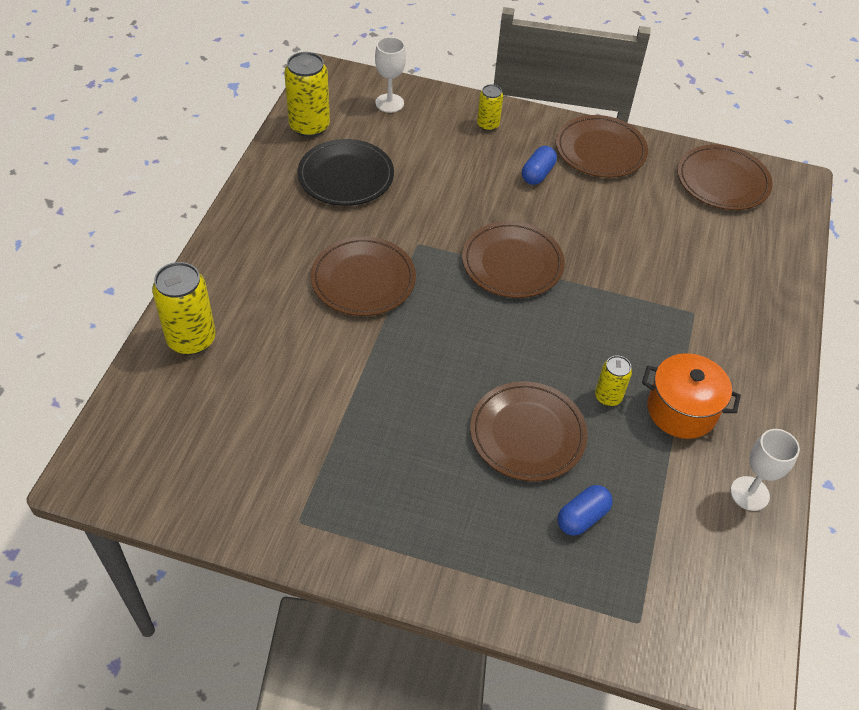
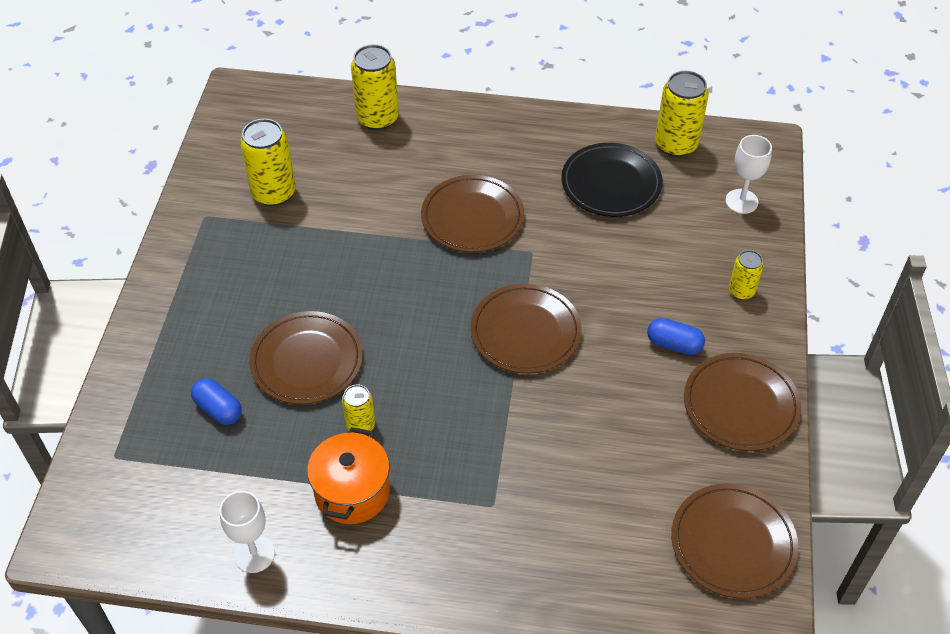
camera: 85 degrees right, 0 degrees up
(280, 448) = (273, 193): none -> yellow can

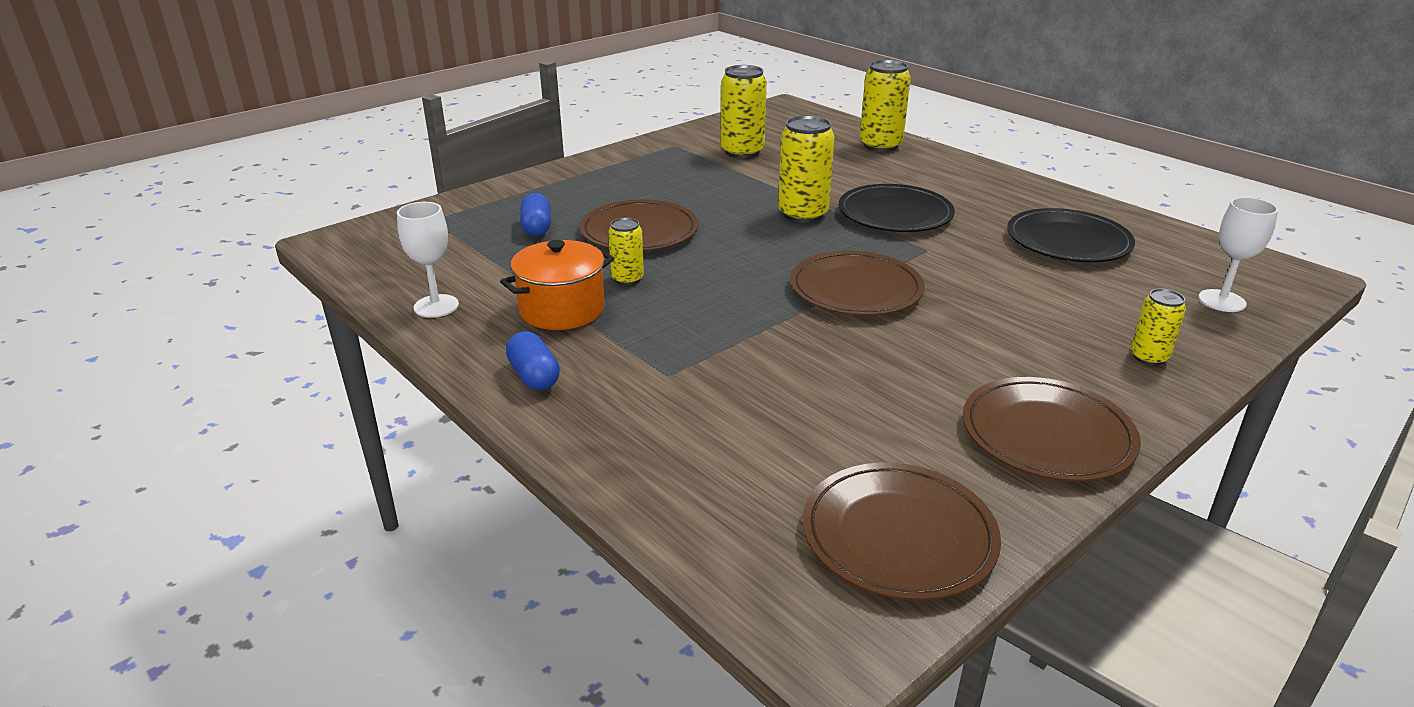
camera: 40 degrees right, 20 degrees down
(472, 217) = (895, 214): brown plate -> black plate
(674, 344) = (1013, 359): blue capsule -> blue capsule (534, 376)
(676, 144) = (1177, 243): yellow can -> yellow can (803, 214)

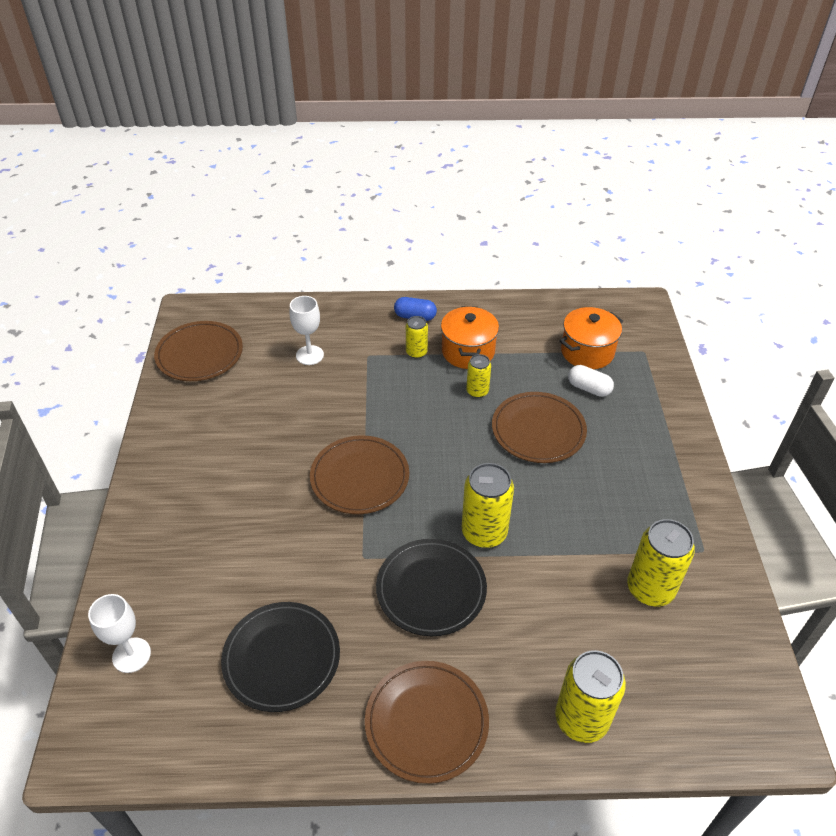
camera: 130 degrees right, 15 degrees up
(436, 306) = (518, 313): white goblet -> white goblet (309, 355)
(470, 245) = (587, 352): none -> orange pot
(536, 228) = (589, 388): blue capsule -> white capsule
(1047, 435) = (176, 442): brown plate -> brown plate (426, 722)
(1148, 357) = (155, 543): yellow can -> yellow can (416, 352)

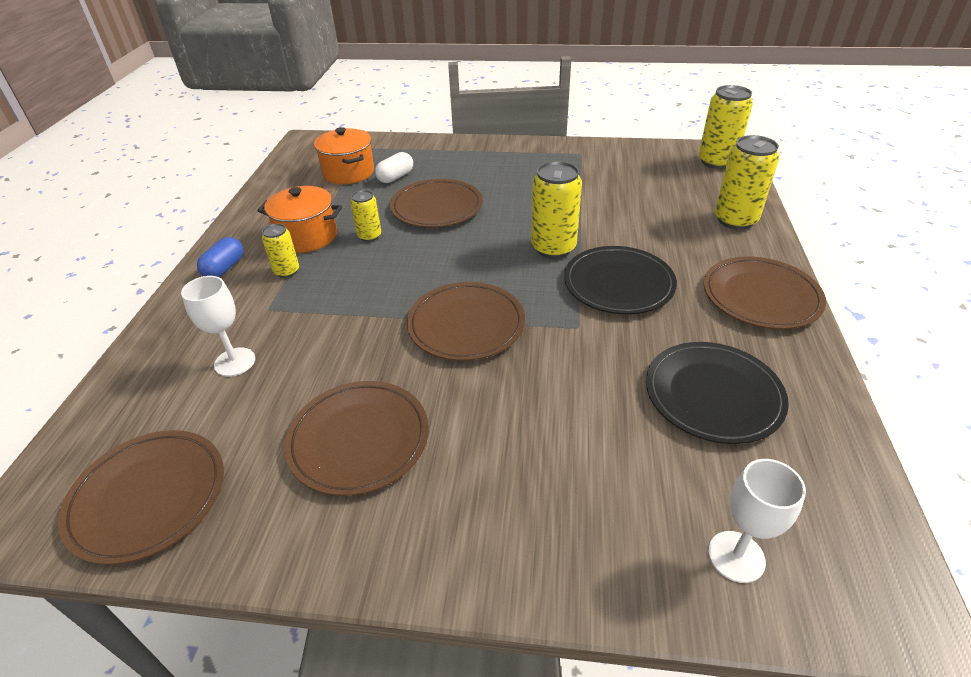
camera: 80 degrees left, 5 degrees down
(239, 436) = (359, 439): none -> brown plate
(650, 589) = (615, 178): yellow can -> yellow can (716, 162)

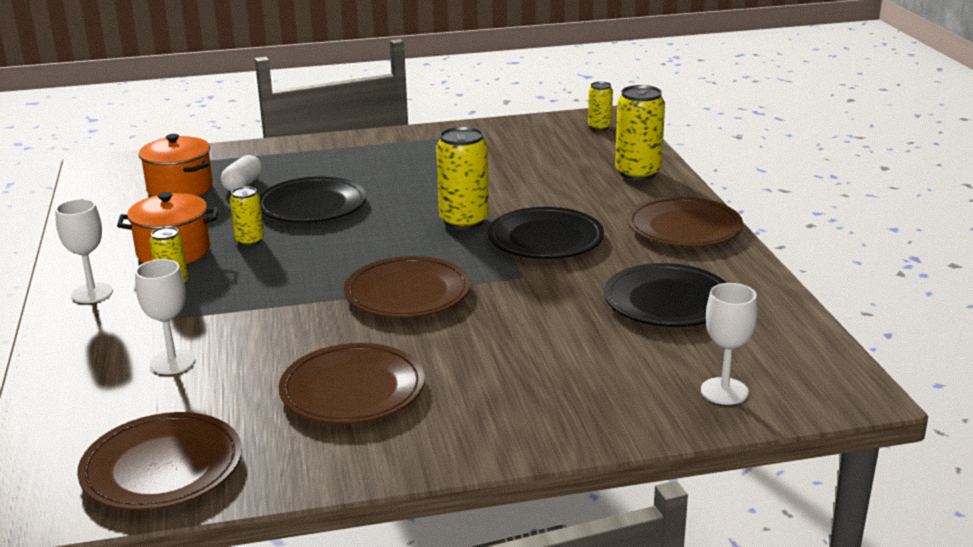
camera: 20 degrees left, 15 degrees down
(224, 268) = (92, 293): blue capsule -> white goblet
(436, 207) = (312, 205): brown plate -> black plate
(716, 162) = (599, 127): yellow can -> yellow can, size x0.57

